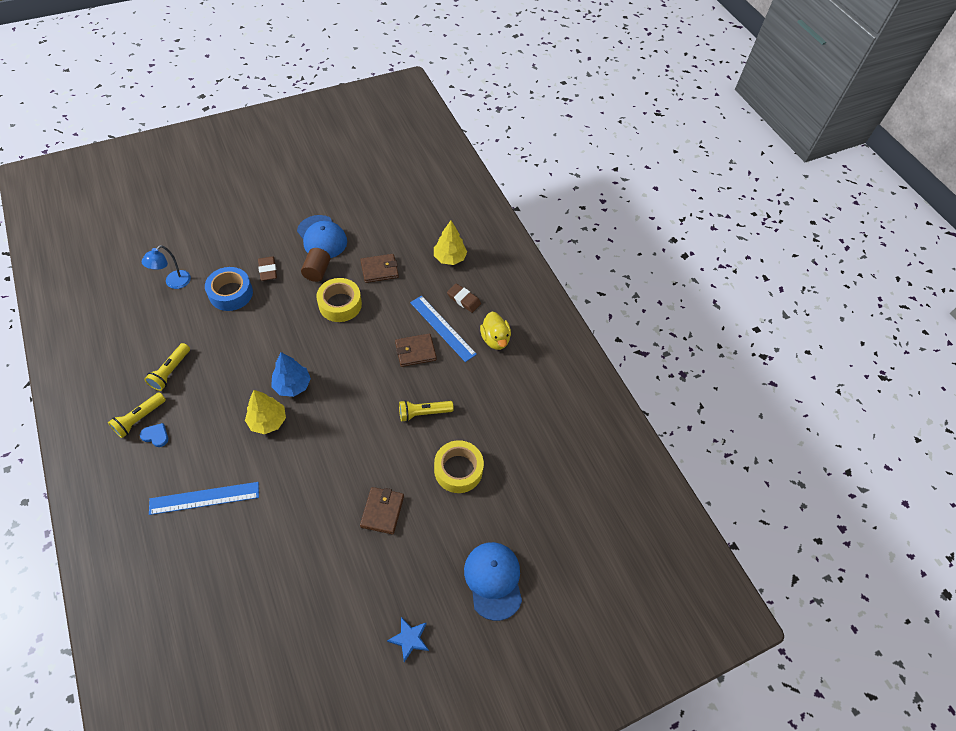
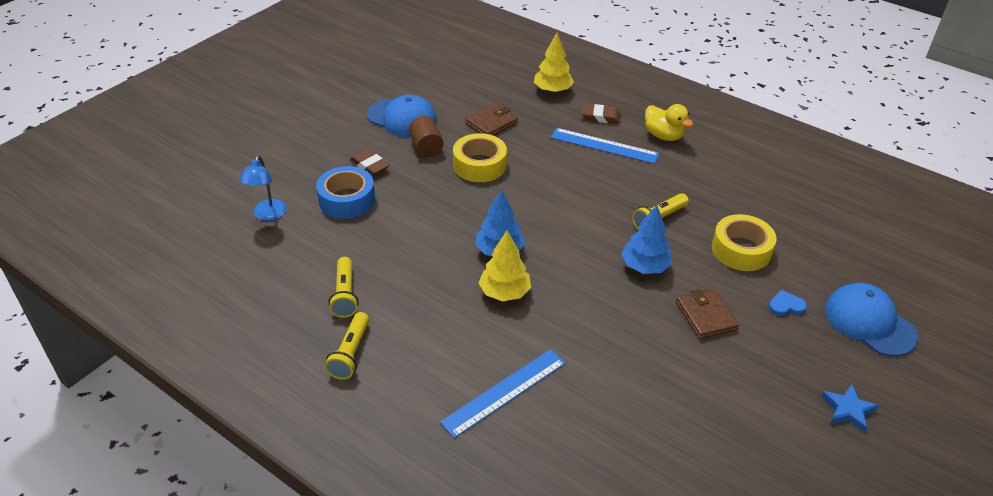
camera: 25 degrees left, 15 degrees down
(156, 436) = (387, 360): blue heart -> blue heart (786, 306)
(377, 448) = (645, 266): none -> blue tree
(415, 351) = (597, 174): brown wallet -> none

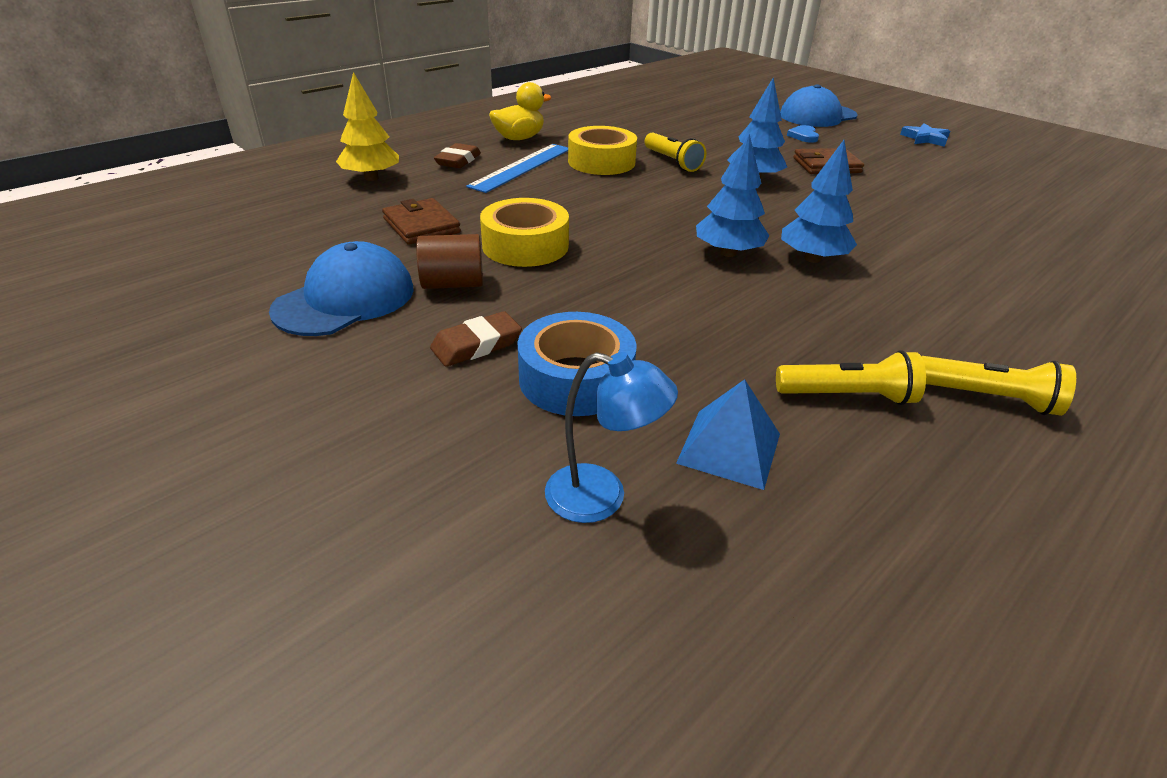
camera: 80 degrees left, 5 degrees down
(300, 251) = (729, 448): none -> blue pyramid
(504, 292) = (812, 259): yellow tree -> blue tree
(504, 392) = (994, 278): blue ruler -> none
(741, 250) = (725, 138): yellow tape -> yellow tape (601, 162)

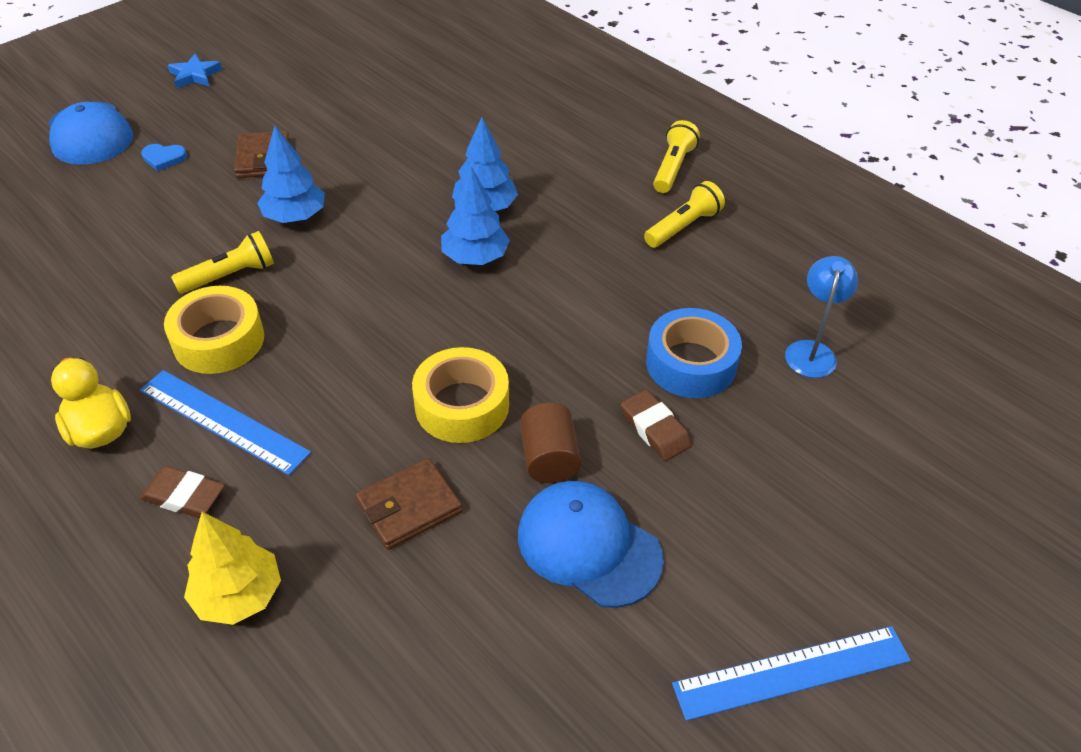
camera: 90 degrees left, 10 degrees up
(130, 405) = (791, 672): none -> blue ruler
(729, 448) = (750, 289): blue pyramid -> none
(848, 396) = (683, 227): yellow flashlight -> yellow flashlight turned 45 degrees clockwise

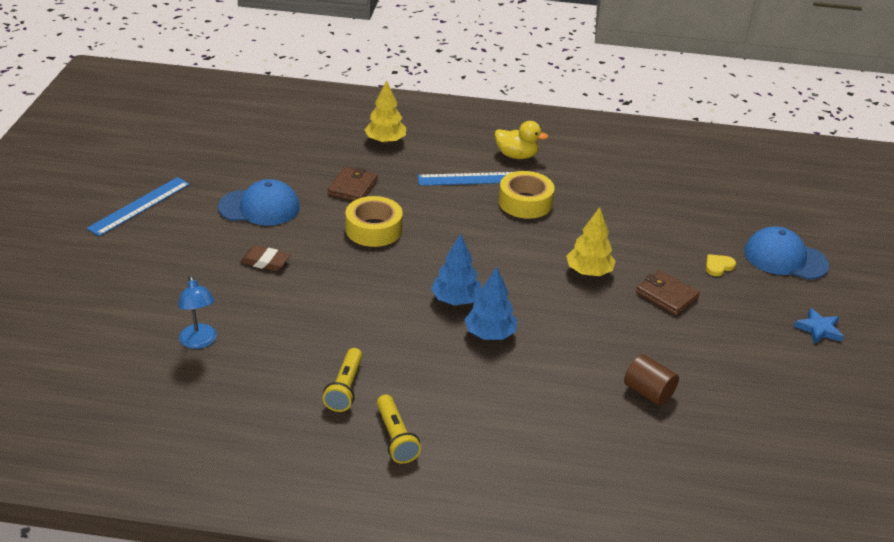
camera: 140 degrees right, 10 degrees down
(164, 158) = (718, 266): blue heart -> yellow heart
(184, 496) = (449, 154): brown eraser -> none
(230, 276) = (568, 228): yellow flashlight -> none
(295, 217) = (588, 272): blue tree -> yellow tree
(549, 458) = (308, 228): brown cylinder -> brown cylinder (648, 392)
(691, 363) = (270, 301): blue tape -> none

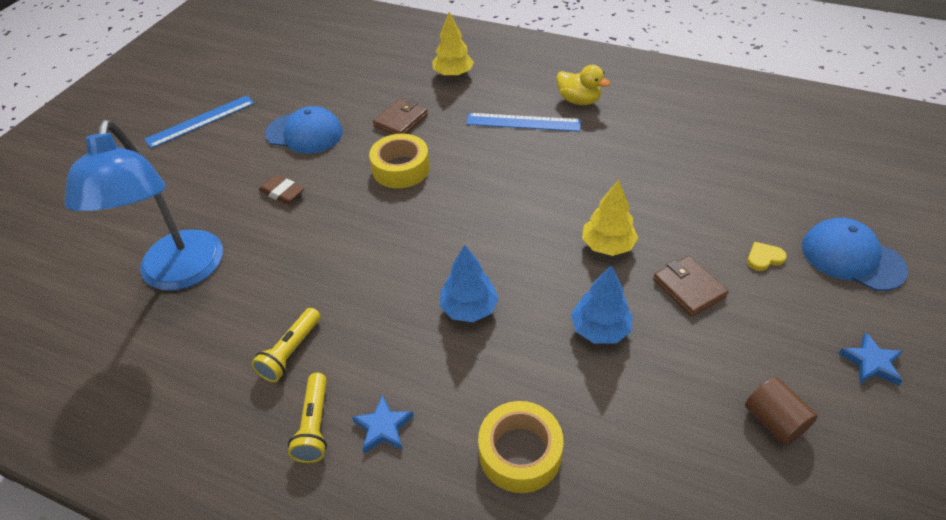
camera: 20 degrees right, 10 degrees up
(199, 342) = (179, 274): blue lamp -> blue lamp, size x2.20
(456, 300) = (449, 261): blue tree -> blue tree (600, 329)
(456, 429) = (383, 427): none -> blue star
(525, 202) = (568, 154): yellow tape -> yellow tape (520, 453)
(648, 392) = (623, 417): brown cylinder -> brown cylinder (774, 421)

